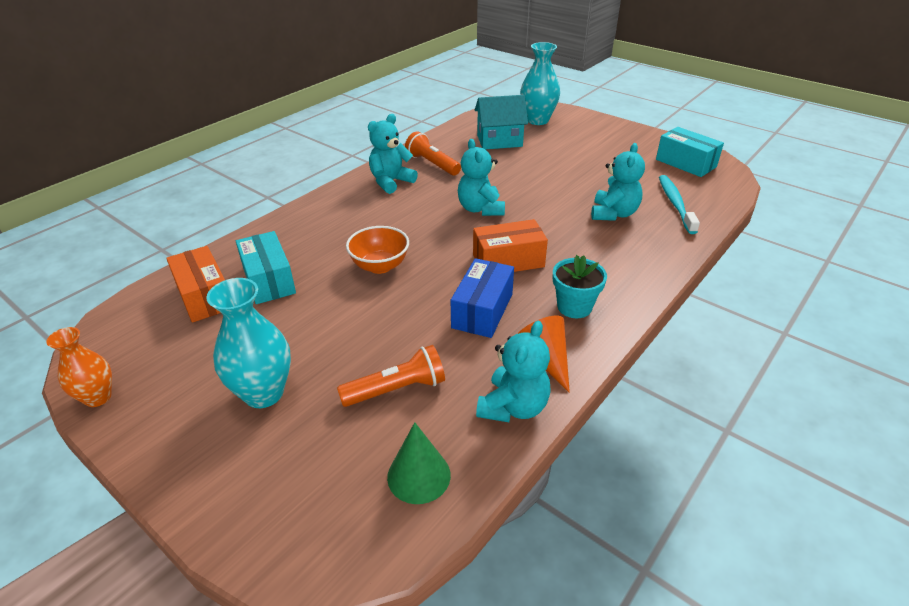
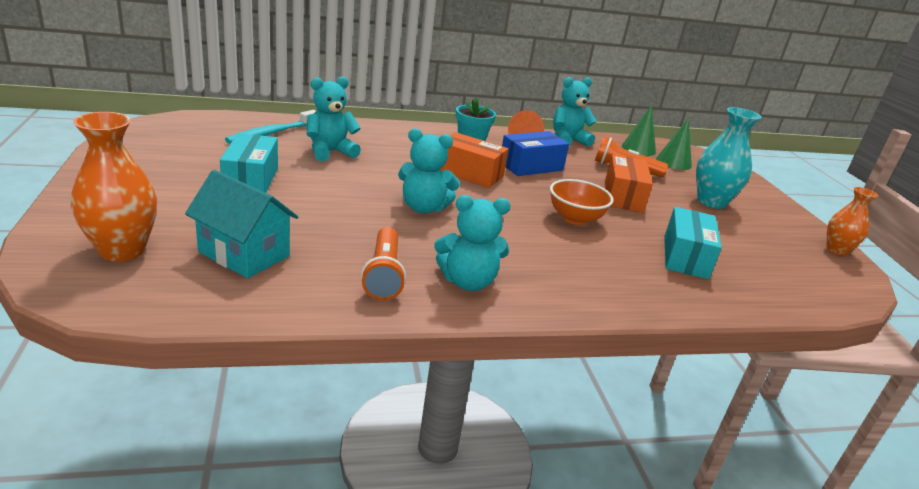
camera: 145 degrees left, 10 degrees down
(204, 296) = (753, 273): orange box -> orange box (623, 196)
(348, 474) = (673, 162): none -> green cone
(480, 209) = (424, 208): turquoise teddy bear -> turquoise teddy bear turned 75 degrees clockwise
(537, 120) = (122, 250): turquoise vase -> orange vase
(685, 163) = (168, 139): turquoise box -> turquoise box (251, 180)

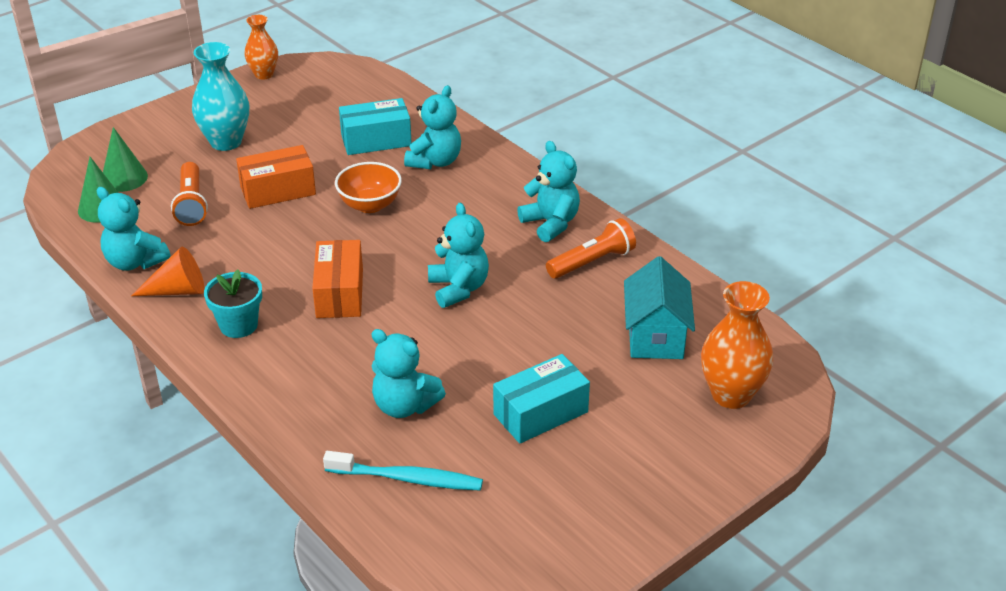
camera: 115 degrees left, 10 degrees up
(531, 166) = (265, 262): blue box -> none
(628, 269) = (435, 161): none -> turquoise teddy bear

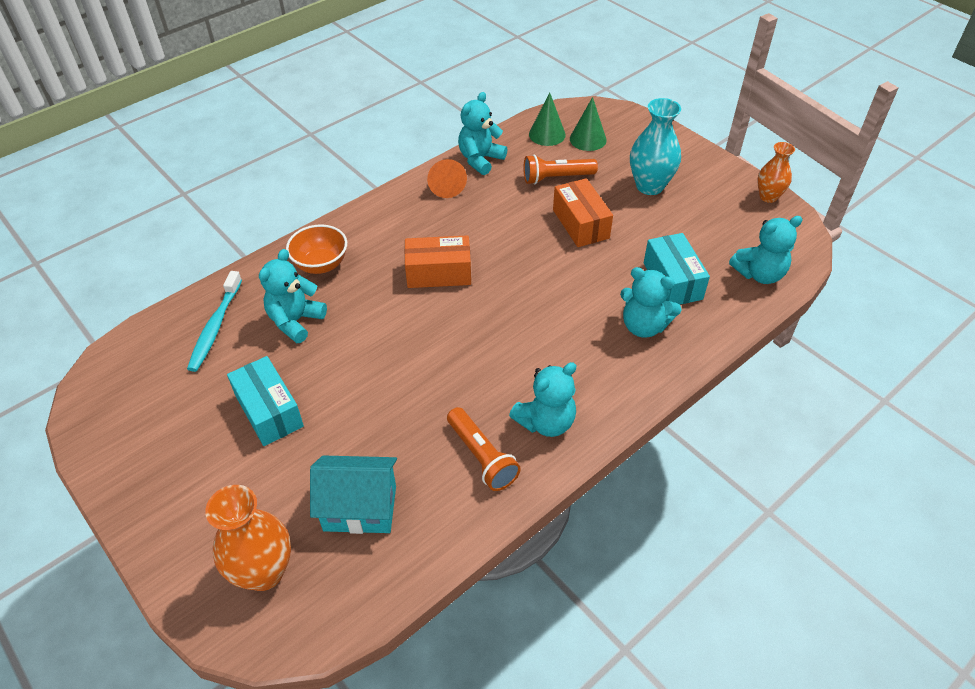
camera: 90 degrees right, 10 degrees up
(238, 325) = (402, 220): turquoise flower pot -> none
(370, 205) = (565, 283): orange bowl -> orange bowl (321, 264)
(458, 288) = (442, 350): turquoise teddy bear -> turquoise teddy bear (759, 274)

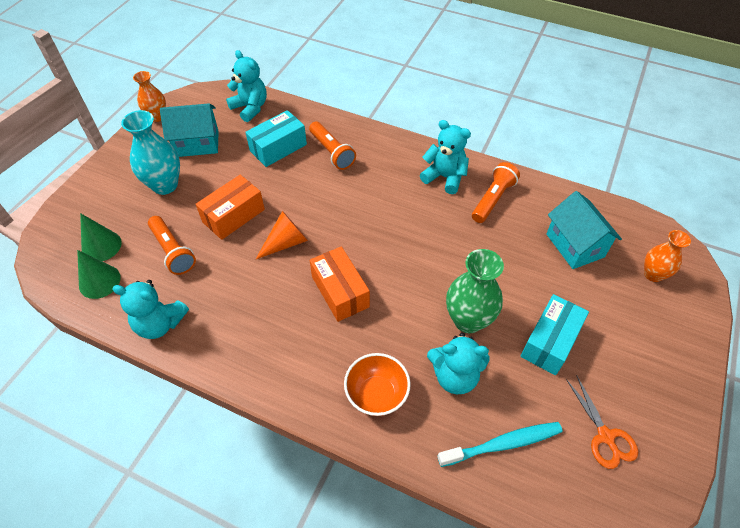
camera: 115 degrees left, 5 degrees up
(157, 403) = (605, 436): none -> orange scissors
(264, 572) = (653, 274): orange vase -> orange vase, size x0.64
(340, 356) = (468, 320): none -> green vase
(445, 185) = (213, 338): orange cone -> orange cone (286, 242)
(643, 326) = (332, 152): turquoise teddy bear -> orange flashlight
(707, 218) = (197, 143): none -> turquoise house

